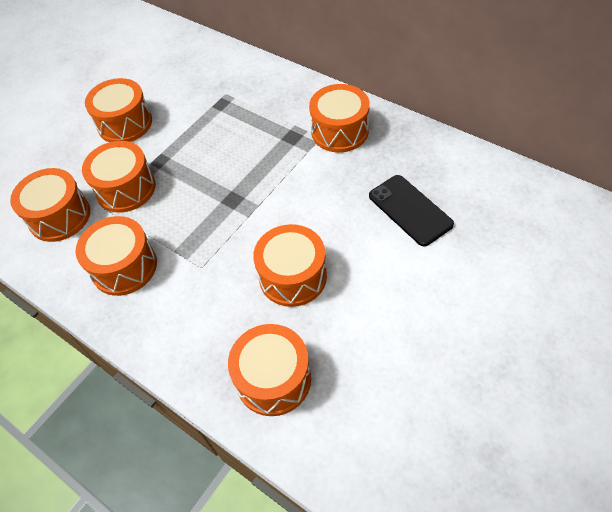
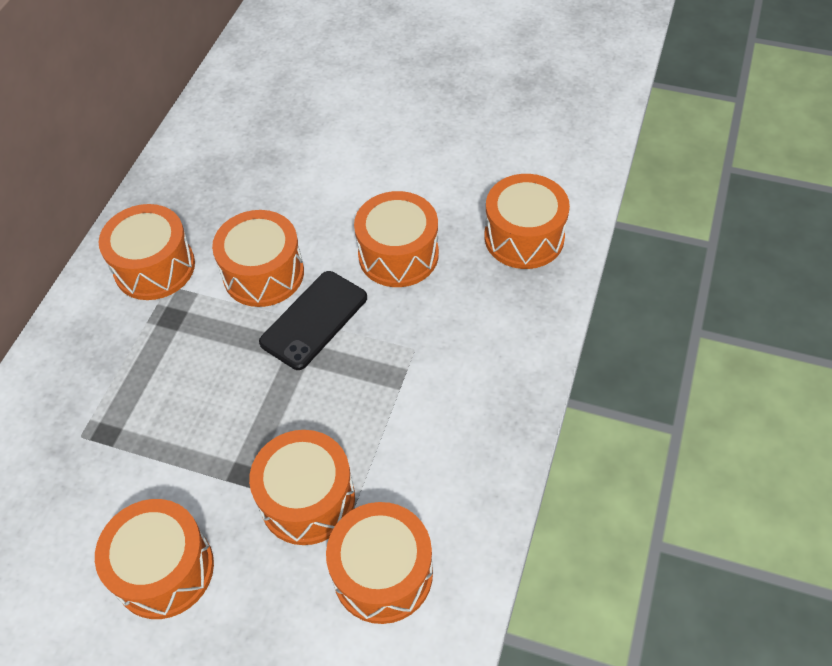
camera: 110 degrees left, 0 degrees up
(124, 267) = (441, 437): orange drum -> orange drum (263, 273)
(410, 210) = (277, 174): black phone -> black phone (314, 320)

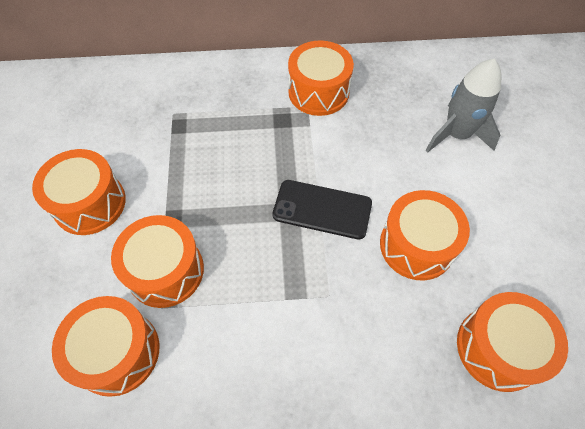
camera: 65 degrees right, 5 degrees up
(263, 273) = (347, 158): orange drum -> none
(293, 168) = (456, 135): none -> grey rocket

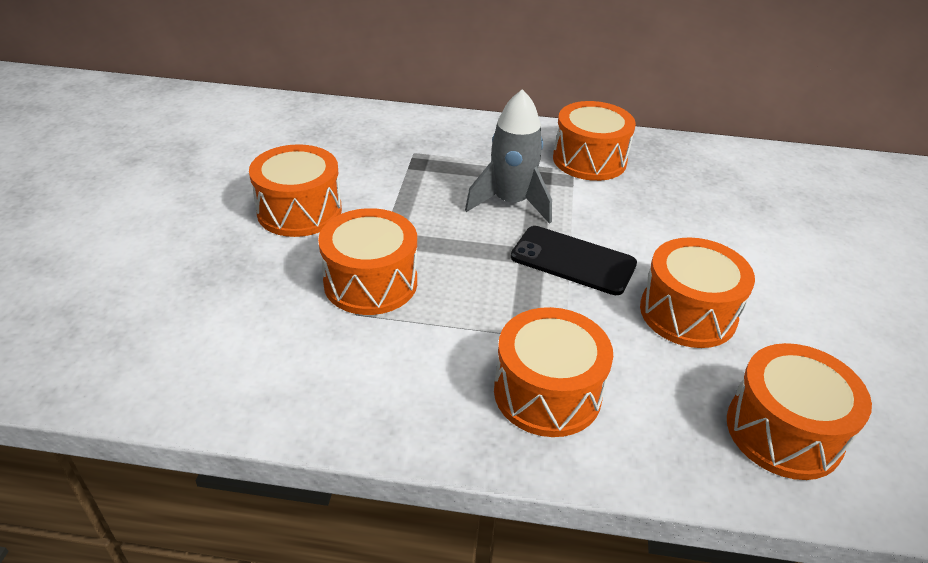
camera: 10 degrees right, 20 degrees down
(117, 352) = (294, 344): orange drum -> orange drum (547, 392)
(456, 135) = (756, 222): grey rocket -> grey rocket (511, 202)

